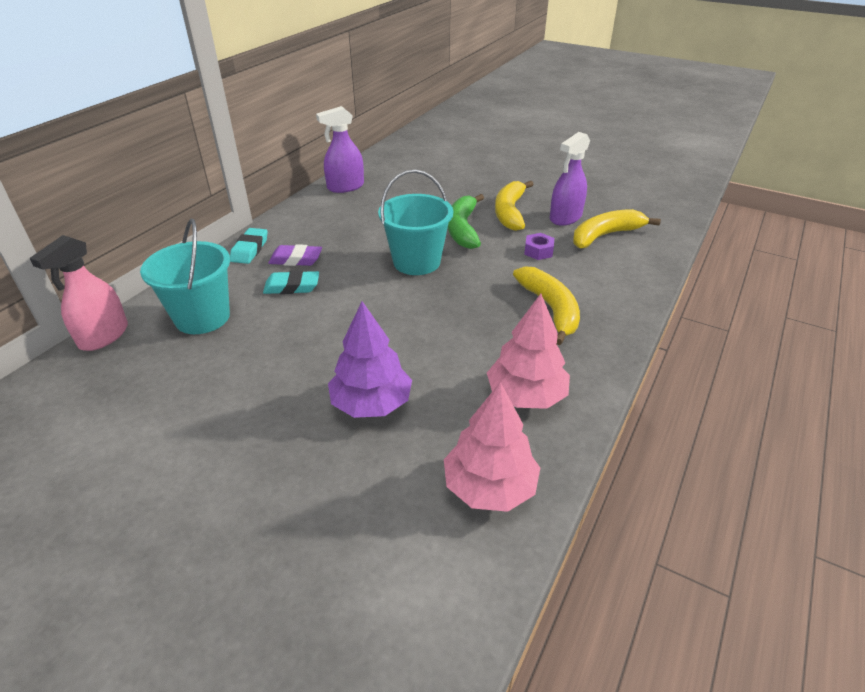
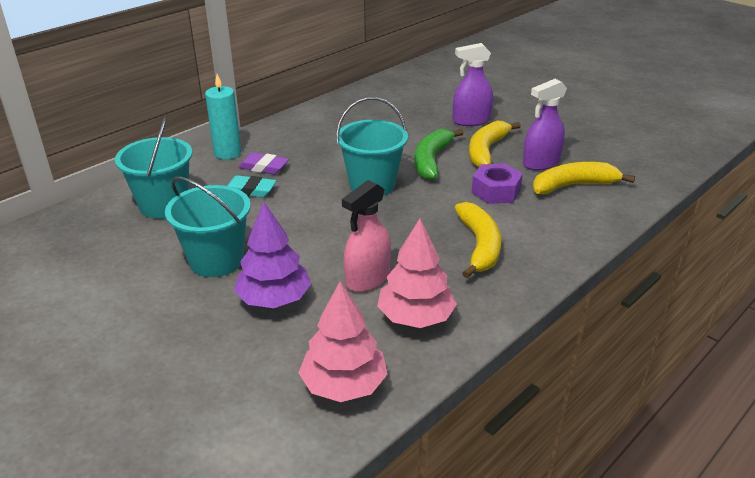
camera: 15 degrees right, 5 degrees down
(103, 336) = (80, 208): pink spray bottle -> pink spray bottle (367, 279)
(250, 249) = (227, 153): turquoise eraser -> turquoise candle
(288, 371) = (216, 260): none -> turquoise bucket
(345, 187) = (338, 107): purple spray bottle -> purple spray bottle (471, 121)
(538, 251) = (495, 191): purple nut -> purple nut, size x1.55

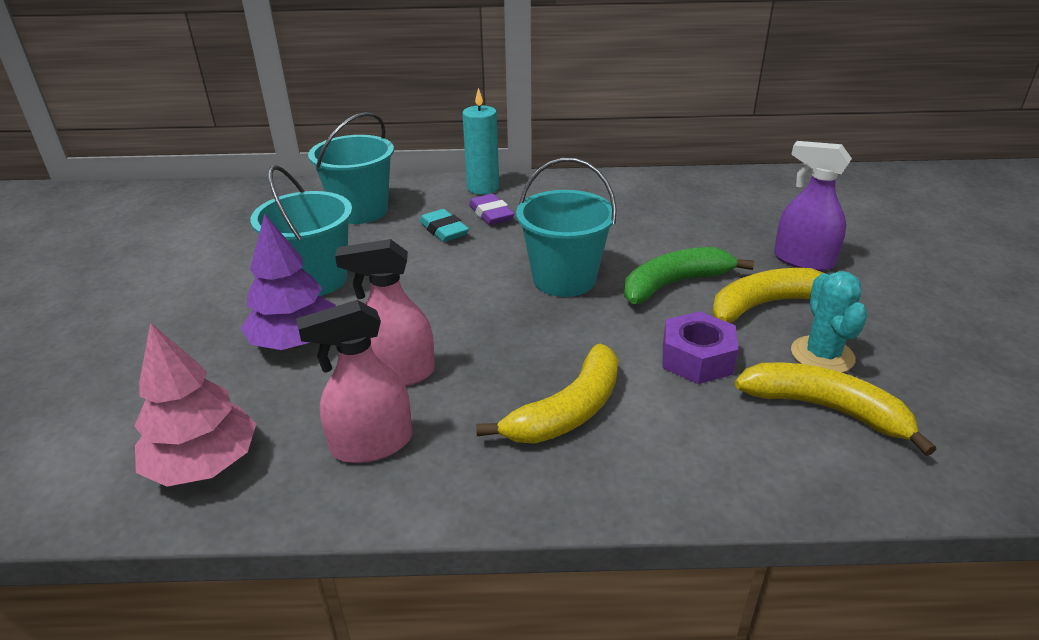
camera: 45 degrees right, 0 degrees up
(415, 317) = (371, 444): pink tree -> pink spray bottle
(541, 163) = (822, 355): purple spray bottle -> turquoise cactus

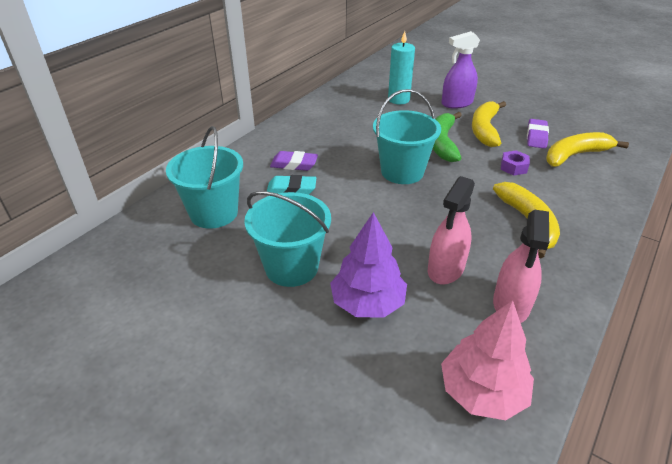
camera: 55 degrees left, 5 degrees up
(483, 188) = (253, 153): turquoise candle -> turquoise candle (398, 99)
(697, 358) = (513, 167): purple nut -> purple nut, size x0.65
(822, 355) = (536, 137): turquoise cactus -> purple eraser

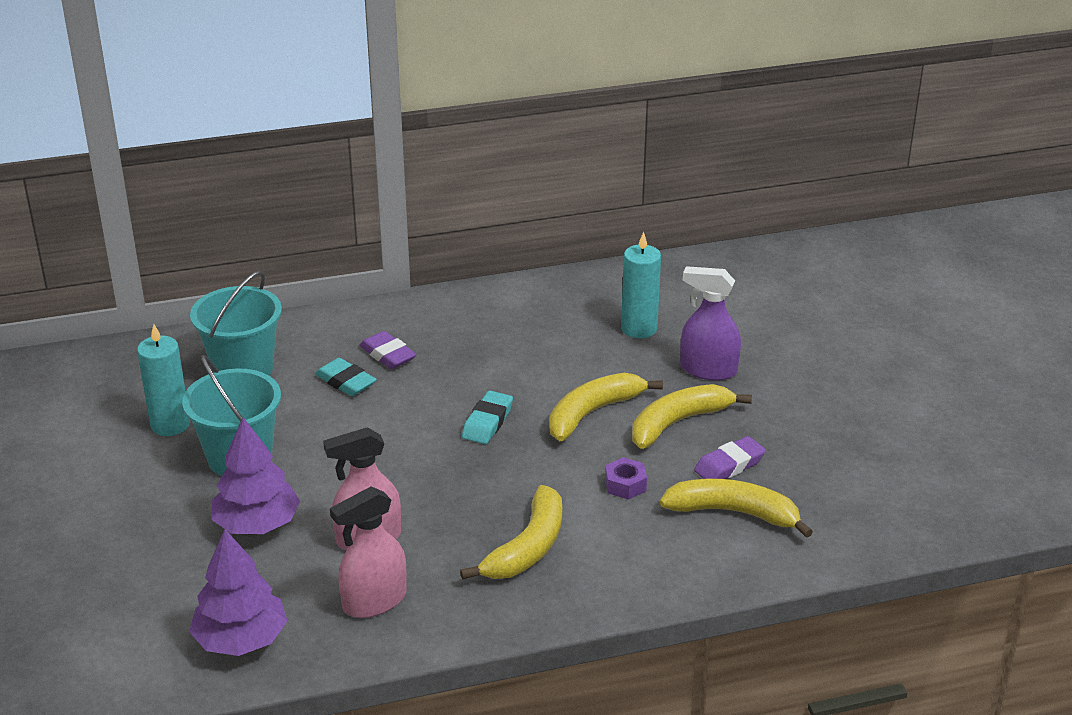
camera: 40 degrees right, 5 degrees down
(210, 273) = (170, 424): none -> turquoise candle
(402, 172) = (487, 422): turquoise bucket -> turquoise eraser
(442, 143) = (592, 413): green banana -> yellow banana
(482, 392) = (241, 639): pink tree -> purple tree

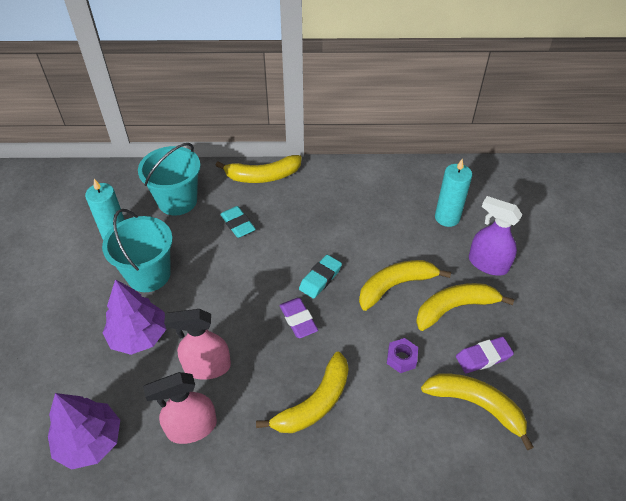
camera: 15 degrees right, 15 degrees up
(359, 321) = (263, 176): none -> yellow banana
(388, 355) = (272, 207): purple eraser -> purple eraser (298, 320)

